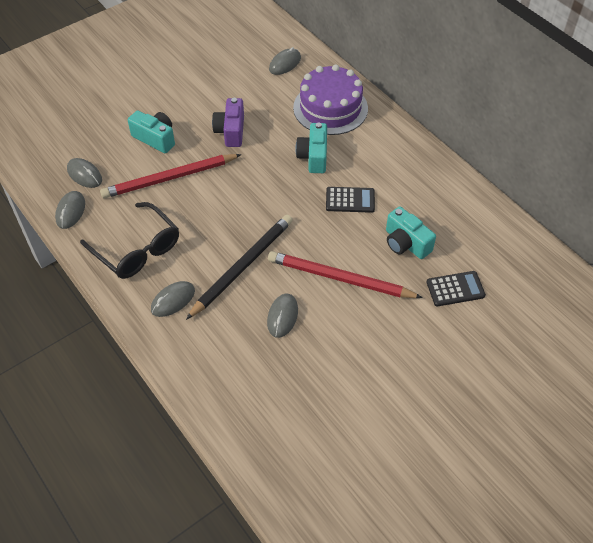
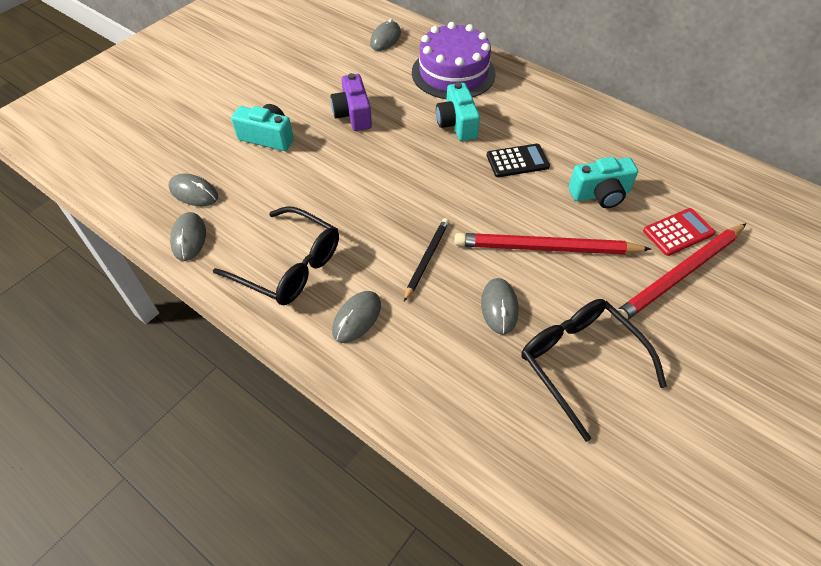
camera: 15 degrees left, 0 degrees up
(169, 178) = (300, 177): red pencil -> red pencil (679, 275)
(242, 266) = (426, 259): black pencil -> black pencil, size x0.57
(325, 372) = (580, 363): none -> black glasses
(406, 243) = (600, 194): turquoise camera -> turquoise camera turned 45 degrees counterclockwise
(455, 289) = (678, 232): black calculator -> red calculator

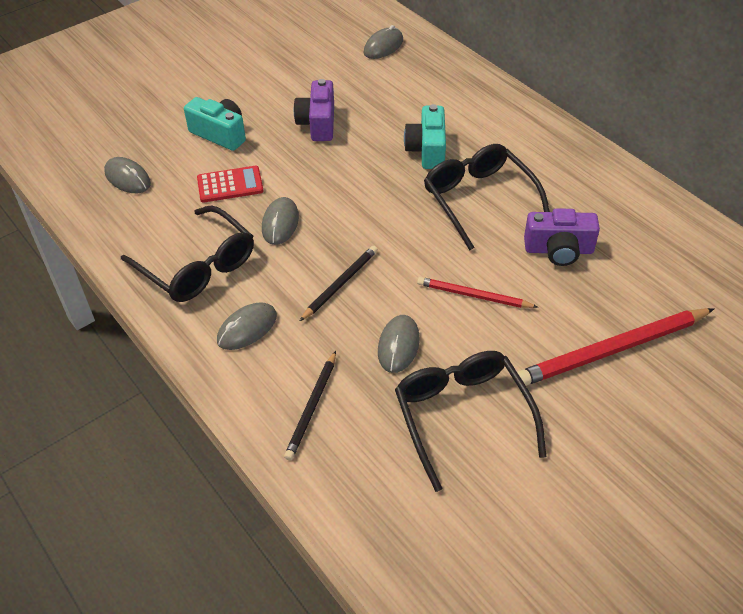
camera: 15 degrees right, 5 degrees down
(189, 238) = (109, 222): grey mouse -> grey mouse (280, 223)
(444, 383) = (312, 407): none -> black pencil
(453, 73) = (445, 94): purple cake -> none
(517, 161) = (479, 200): black calculator -> black glasses
(546, 248) = (473, 296): red pencil -> red pencil, size x0.57
(600, 194) = (558, 250): turquoise camera -> purple camera
(678, 232) = (632, 305): red calculator -> red calculator (230, 185)

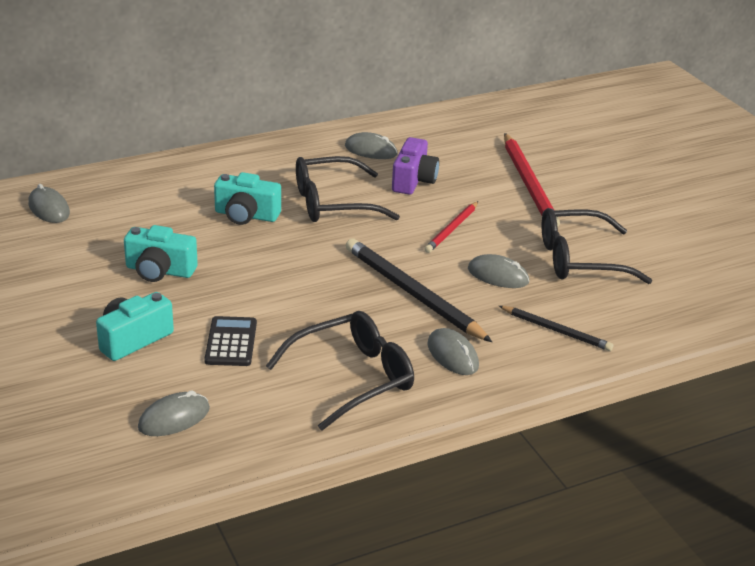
camera: 80 degrees left, 15 degrees down
(230, 185) = (231, 342): red calculator -> black calculator
(280, 223) = (311, 316): grey mouse -> grey mouse (371, 150)
(318, 123) = (160, 271): purple camera -> turquoise camera
(340, 284) = (412, 294): black pencil -> black pencil, size x1.77

